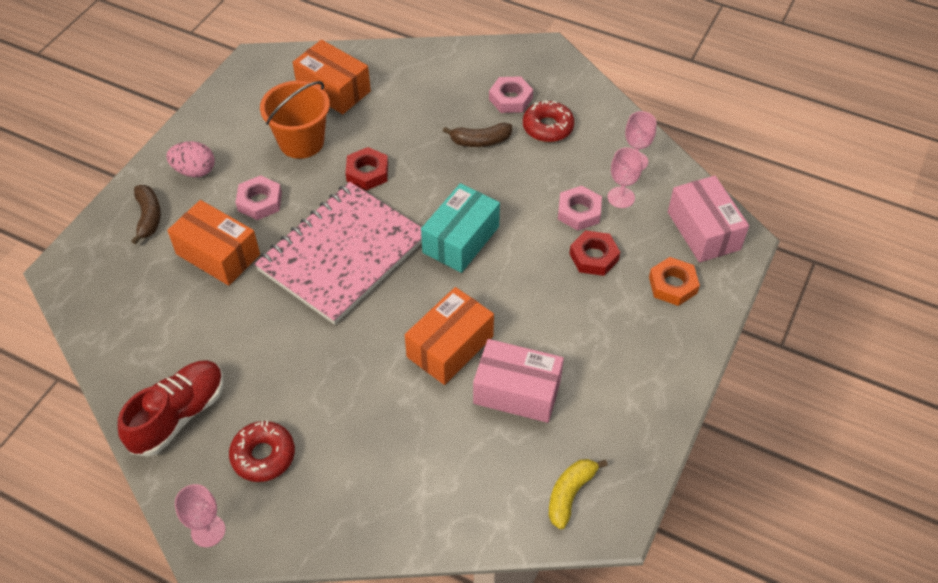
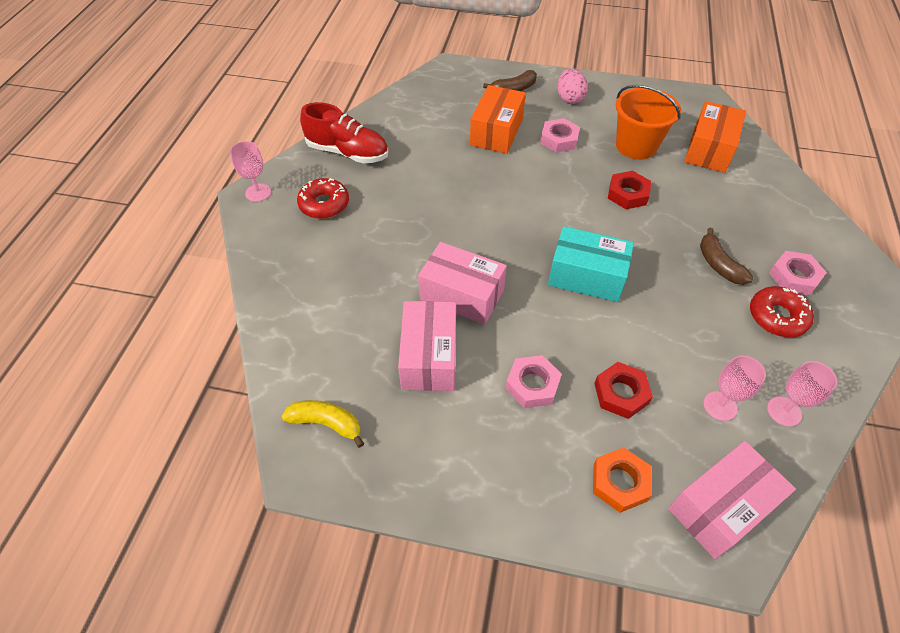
camera: 75 degrees right, 0 degrees up
(342, 254) = (530, 200): pink notebook -> none
(450, 346) = (462, 295): orange box -> pink box
(579, 212) = (675, 368): pink nut -> pink nut (532, 385)

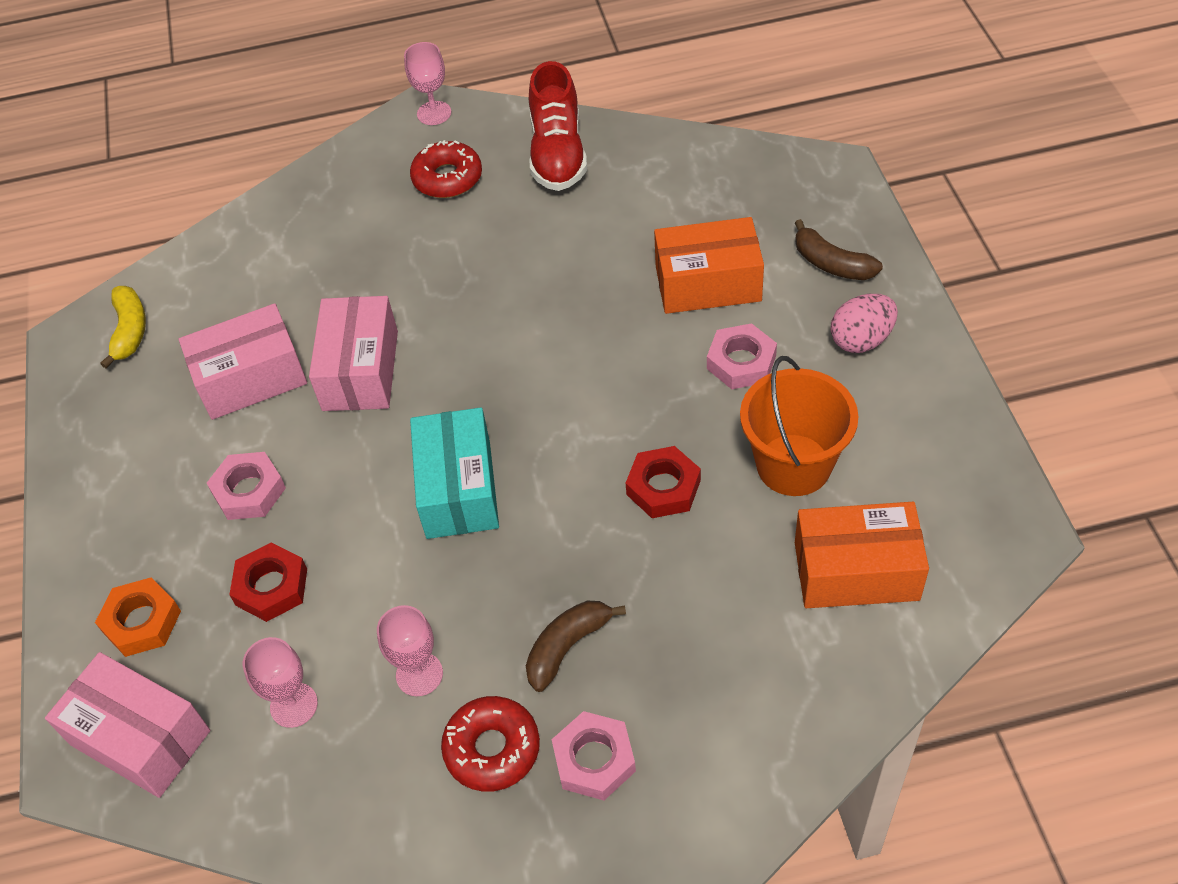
camera: 70 degrees right, 0 degrees up
(784, 411) = (314, 787): pink goblet -> pink goblet (419, 674)

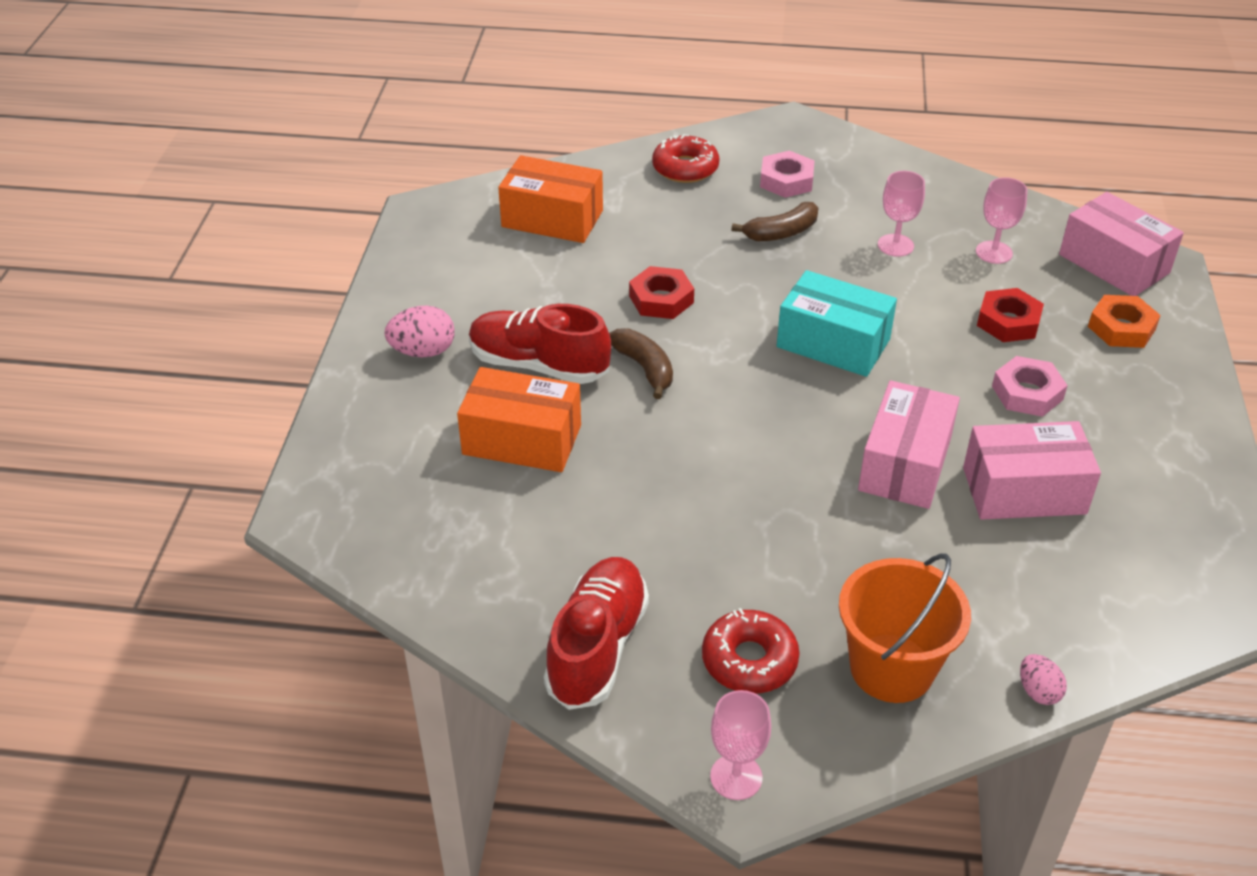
camera: 165 degrees left, 10 degrees down
(130, 331) = (1171, 586): yellow banana -> none
(238, 221) = (1038, 691): none -> pink egg
(459, 489) = (833, 343): turquoise box -> turquoise box turned 75 degrees counterclockwise
(492, 749) = (853, 200): red donut -> red donut (685, 168)
(741, 362) = (538, 365): pink nut -> red shoe
(793, 465) = (549, 285): orange bucket -> orange bucket (891, 668)
(832, 264) = (392, 421): brown banana -> brown banana (644, 368)

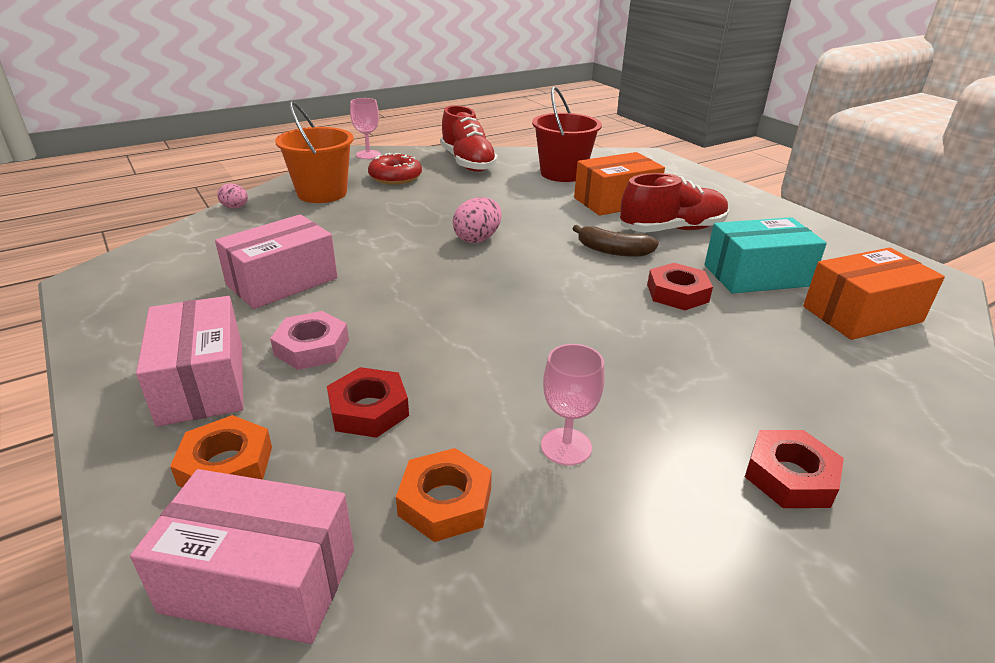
camera: 140 degrees right, 10 degrees down
(423, 351) = (739, 212): pink egg -> pink egg (477, 239)
(499, 535) = (562, 173): none -> red bucket
(685, 168) = (895, 429): red donut -> none
(781, 233) = (689, 399): brown banana -> none
(786, 180) = (790, 476): pink nut -> red nut
(833, 343) = (512, 317): turquoise box -> turquoise box (756, 275)
(904, 464) = (381, 266): pink box -> pink box (202, 382)
(994, 252) = (445, 502): pink goblet -> orange nut

